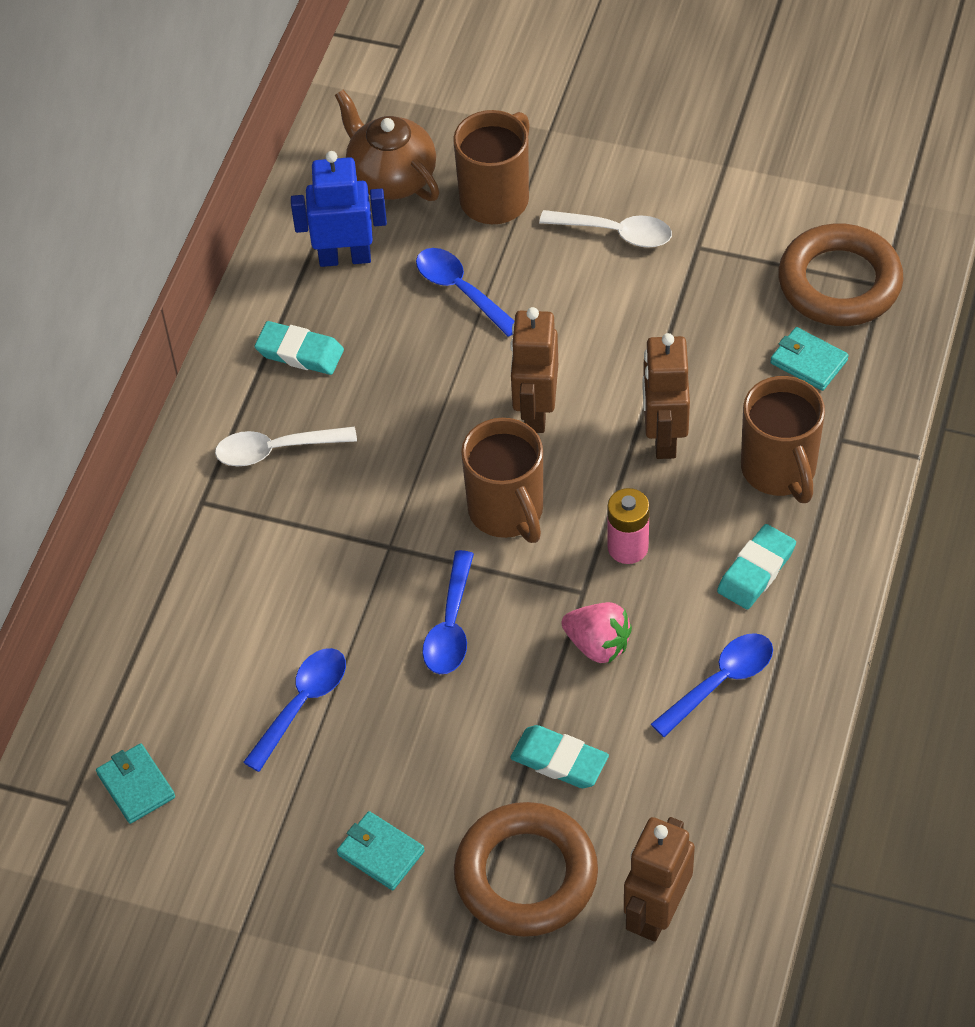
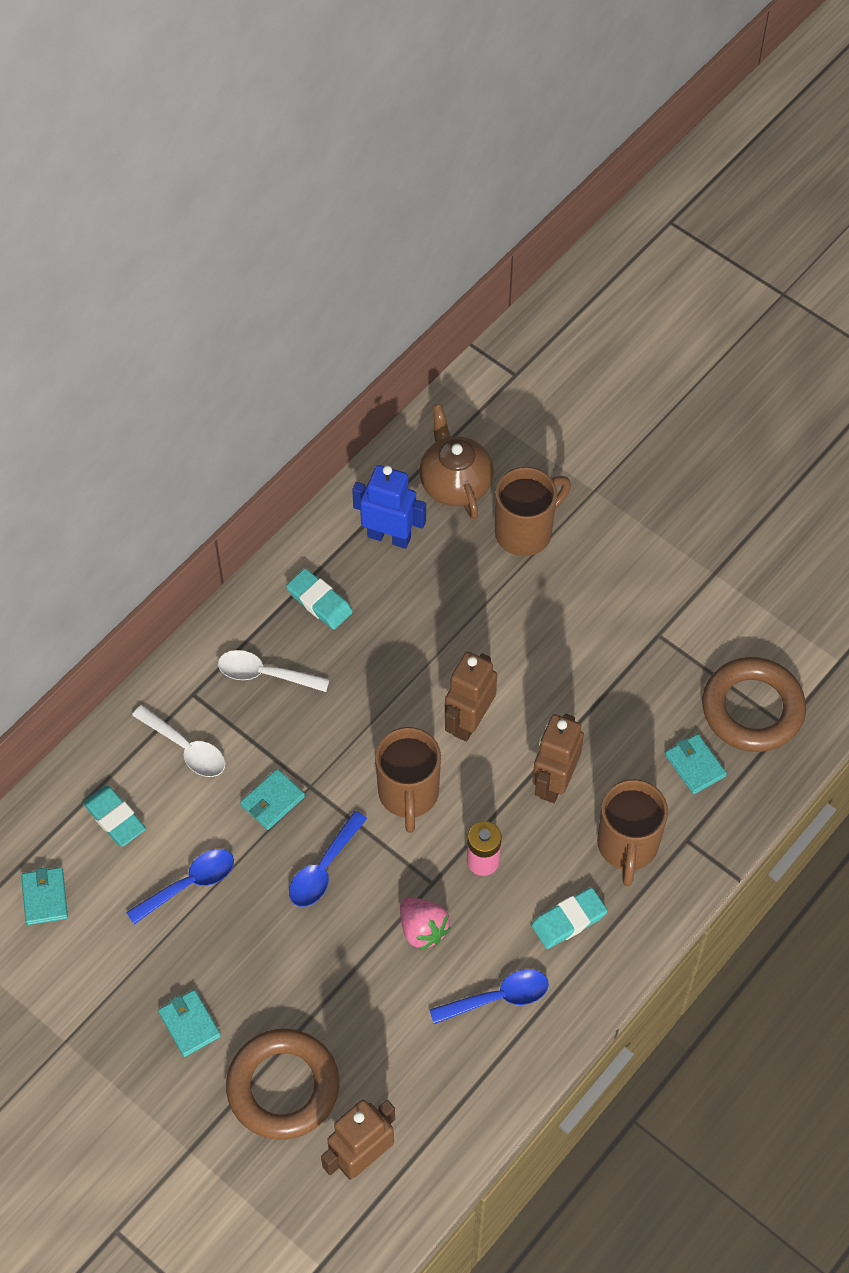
camera: 20 degrees right, 5 degrees up
(354, 578) = (272, 801): none -> turquoise wallet
(460, 290) = (462, 598): blue spoon -> none
(559, 760) = (350, 1008): turquoise eraser -> turquoise eraser (115, 818)
(616, 233) = (601, 598): white spoon -> white spoon (186, 748)

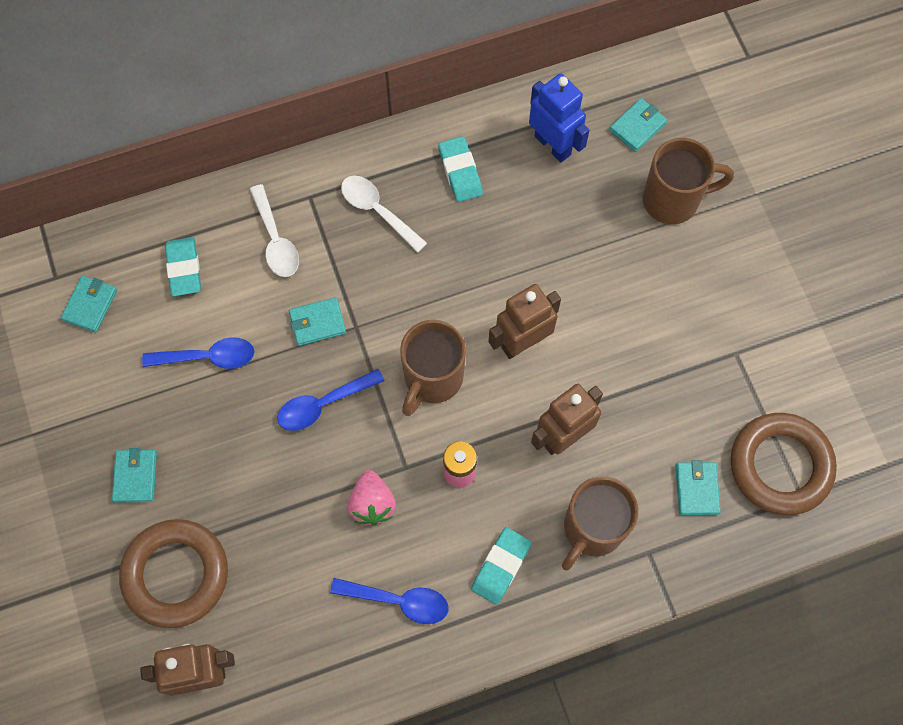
camera: 30 degrees right, 10 degrees up
(455, 483) = (637, 126): brown teapot -> turquoise wallet
(568, 920) = (500, 566): turquoise eraser -> turquoise eraser turned 60 degrees counterclockwise

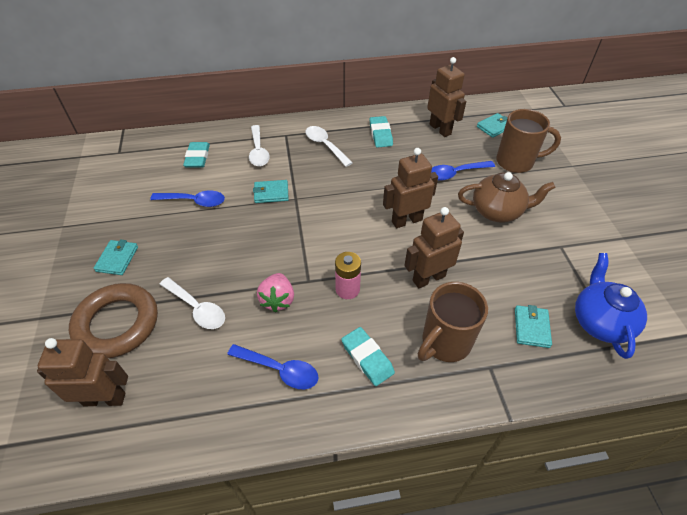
camera: 10 degrees right, 20 degrees down
(90, 305) = (133, 167): turquoise wallet -> none
(271, 534) = (197, 308): none -> white spoon
(323, 404) = (261, 236): blue spoon -> blue spoon (455, 173)
(432, 379) = (340, 232): brown mug -> none
(500, 566) = (367, 358): turquoise eraser -> turquoise eraser turned 75 degrees counterclockwise
(553, 145) = (440, 129): blue robot -> brown robot
(648, 304) = (497, 211): none -> brown teapot
(780, 466) = (599, 322): brown ring -> blue teapot

